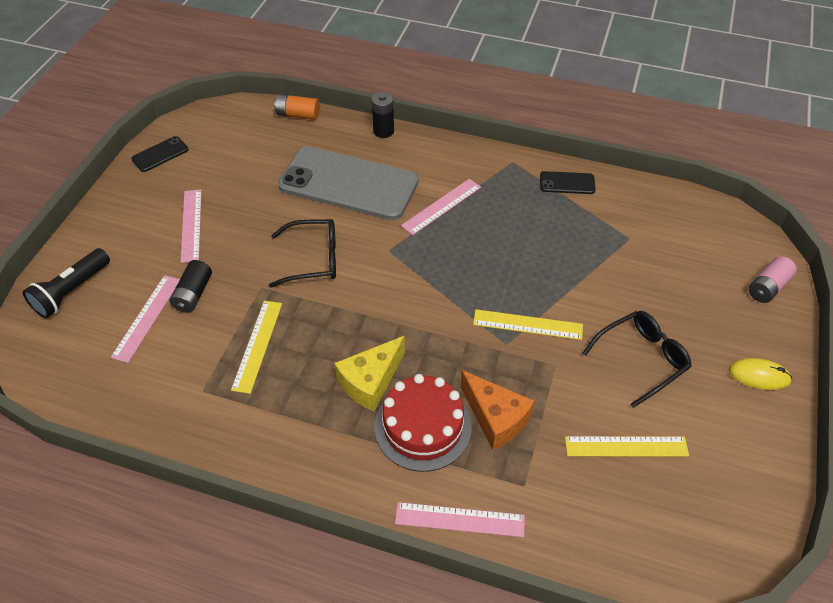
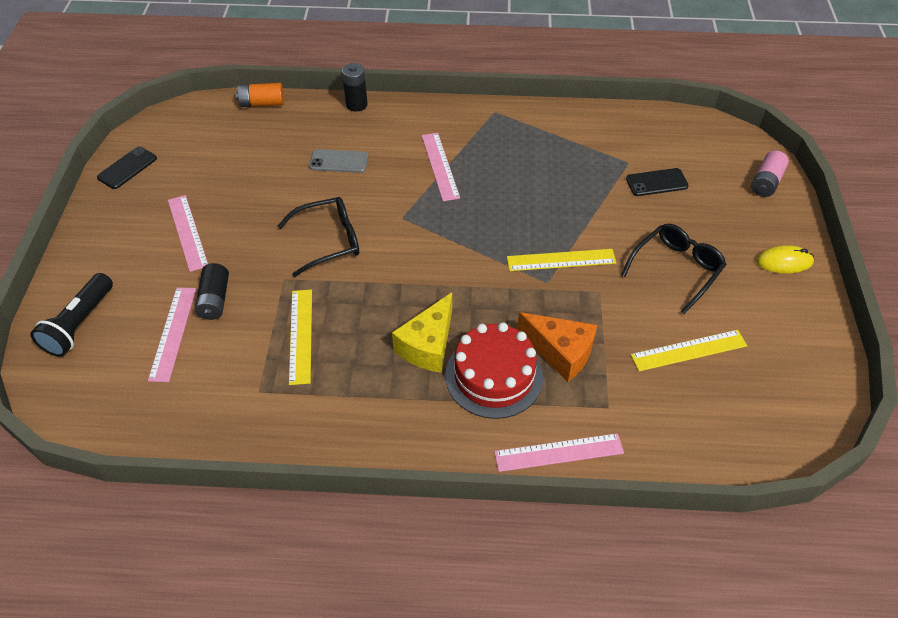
camera: 15 degrees left, 0 degrees up
(348, 184) = (339, 161): grey phone -> grey phone, size x0.41
(441, 206) = (440, 166): pink ruler -> pink ruler turned 45 degrees counterclockwise
(567, 183) = (553, 122): black phone -> black phone (656, 182)

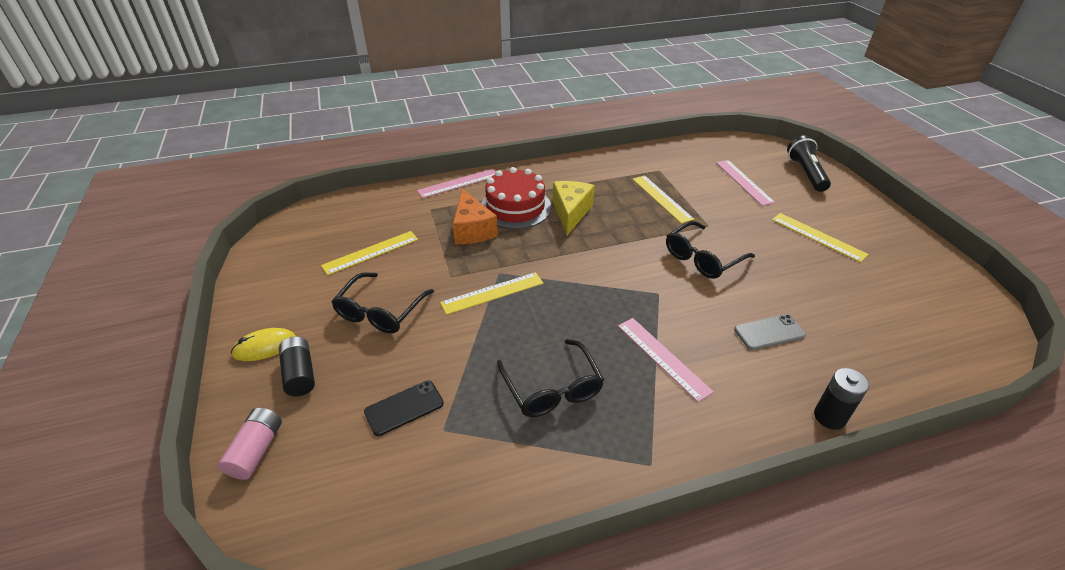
camera: 160 degrees right, 10 degrees down
(127, 168) = (943, 271): black phone -> none
(187, 232) = (818, 237): pink ruler -> yellow ruler
(215, 300) = (741, 203): black battery -> black battery (300, 374)
(262, 103) = (933, 382): orange battery -> none
(539, 167) = (552, 388): none -> black glasses
(560, 352) = (472, 229): orange cheese -> orange cheese turned 120 degrees counterclockwise

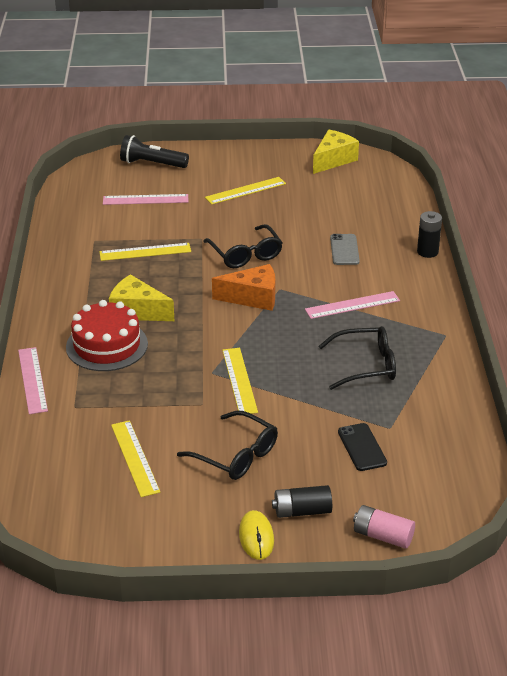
camera: 75 degrees left, 5 degrees down
(472, 229) = (131, 380): orange cheese -> orange cheese (253, 298)
(953, 291) = (333, 160): none -> yellow cheese

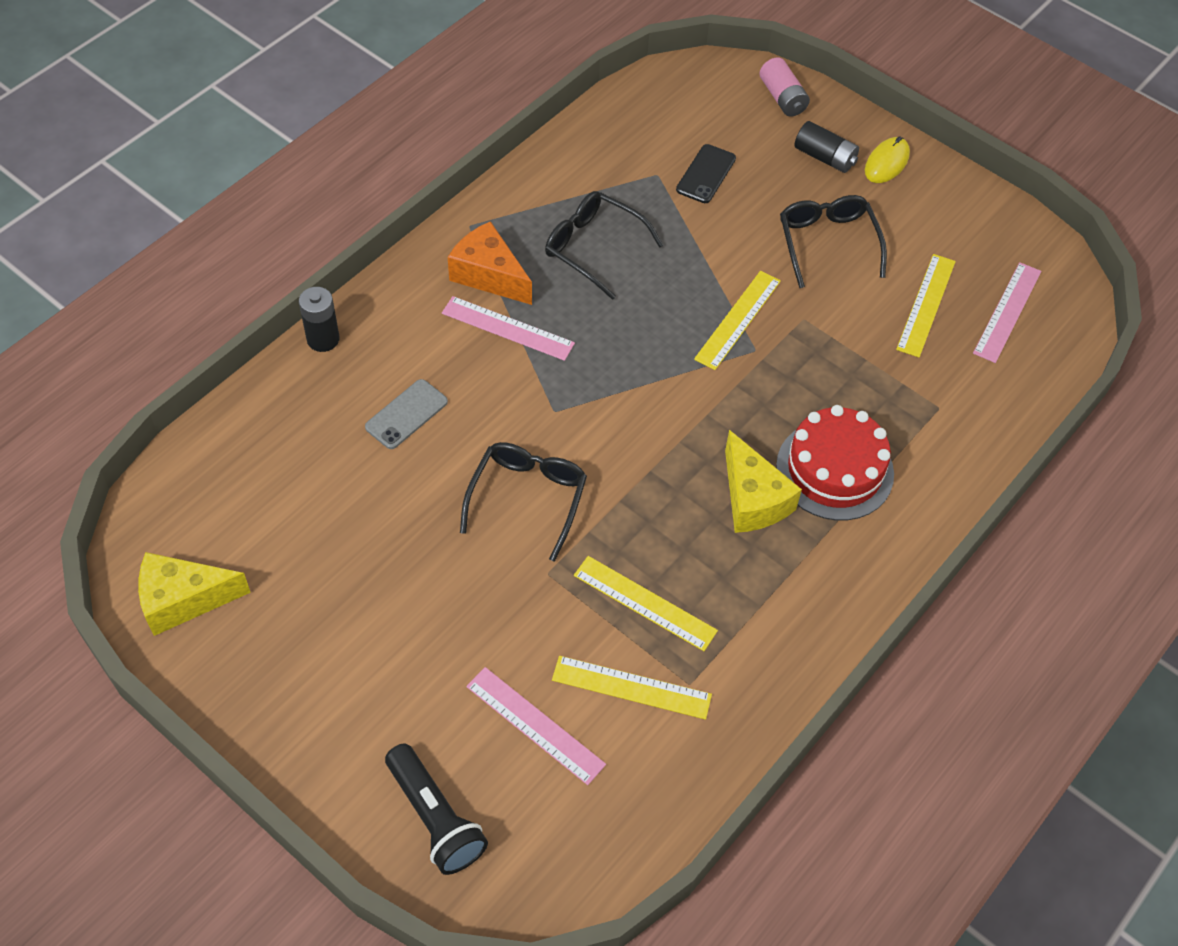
camera: 140 degrees left, 20 degrees up
(32, 380) = (959, 478): pink ruler -> pink ruler (1007, 312)
(245, 190) = (381, 629): yellow ruler -> yellow ruler (631, 687)
(253, 298) = (600, 420): orange cheese -> orange cheese (489, 275)

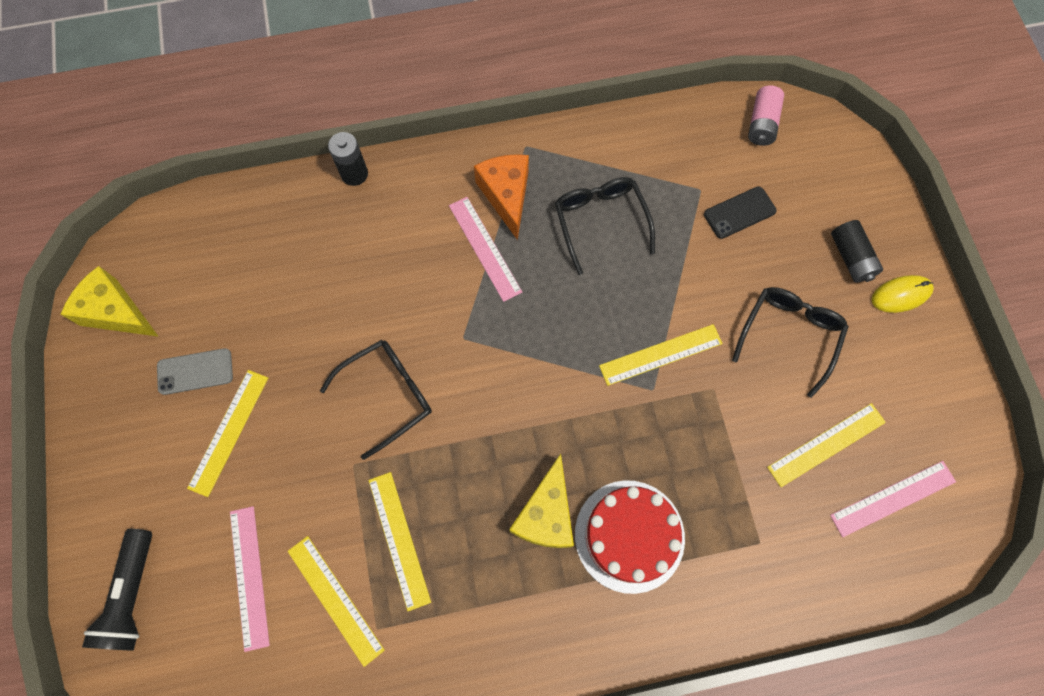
camera: 40 degrees right, 15 degrees up
(402, 624) = (229, 432): none -> yellow ruler
(406, 414) = (361, 270): grey phone -> grey phone (195, 371)
(782, 98) = (859, 183): pink battery -> pink battery (761, 124)

